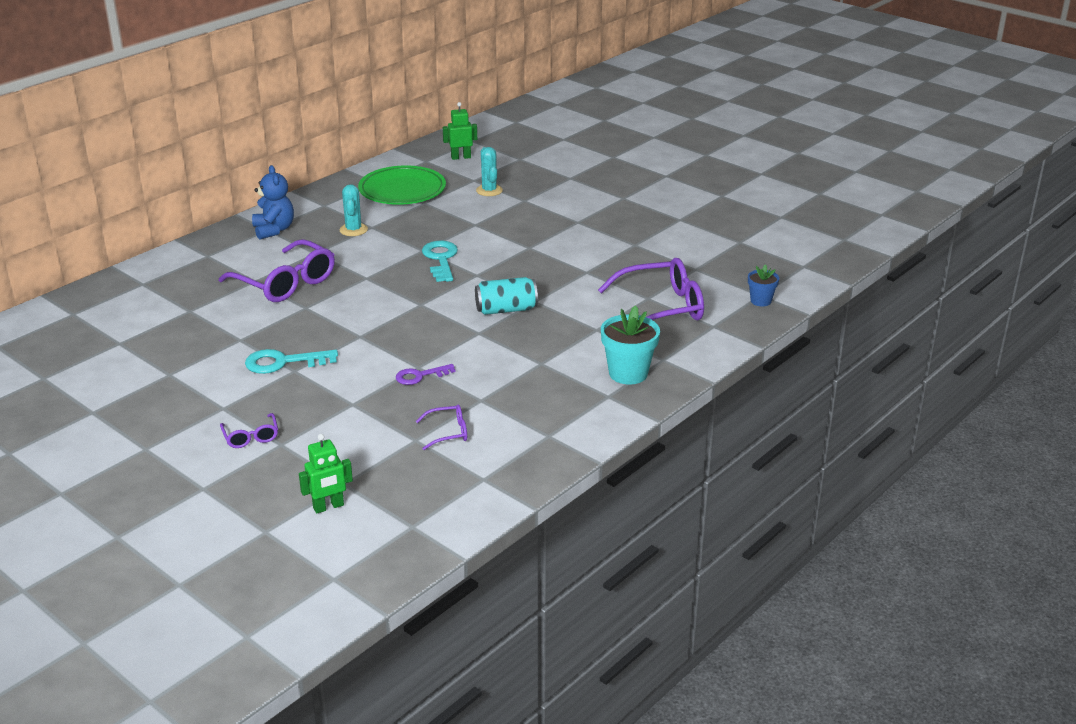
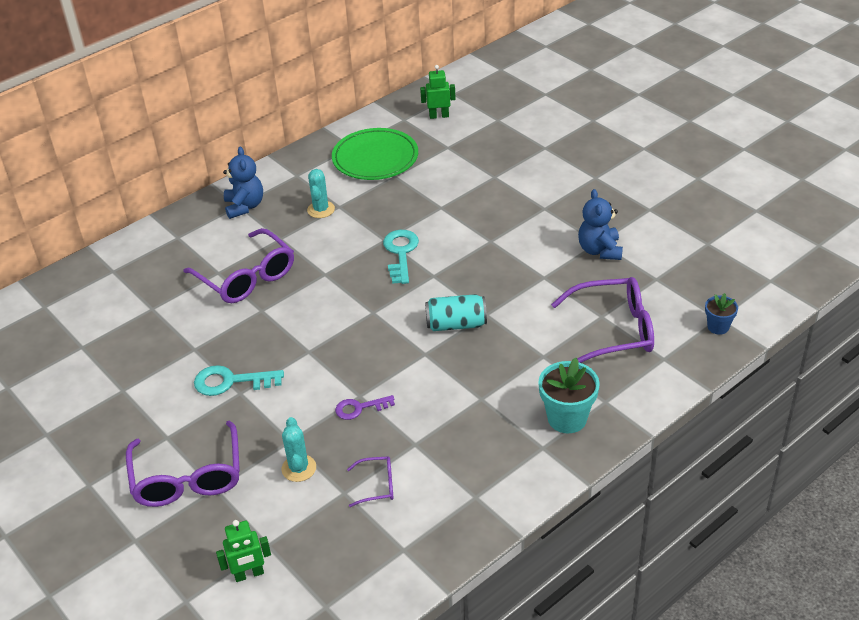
camera: 10 degrees right, 10 degrees up
(251, 437) = (188, 477): purple glasses -> purple glasses, size x2.11
(489, 190) = (461, 162): turquoise cactus -> turquoise cactus (299, 468)
(637, 250) = (599, 250): none -> blue teddy bear

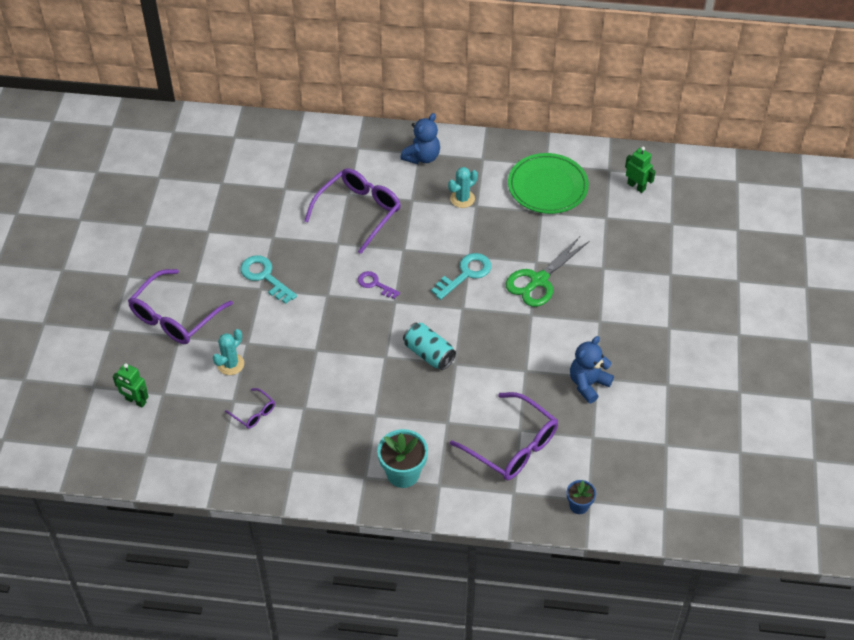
camera: 45 degrees right, 10 degrees up
(246, 277) = (358, 212): purple glasses -> purple glasses turned 150 degrees counterclockwise
(360, 408) = (306, 358): purple key -> purple key (375, 284)
(462, 216) = (539, 280): none -> green scissors

